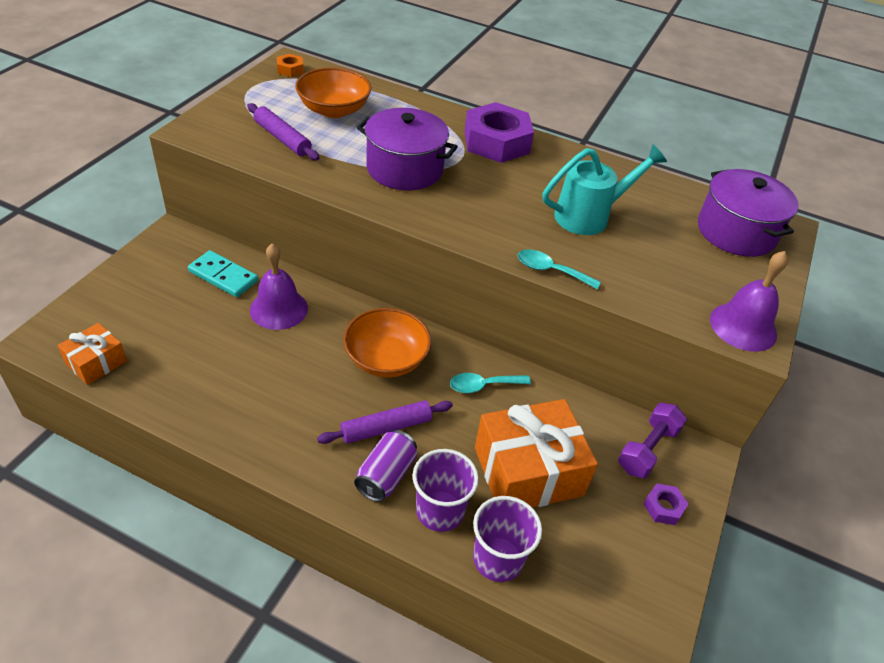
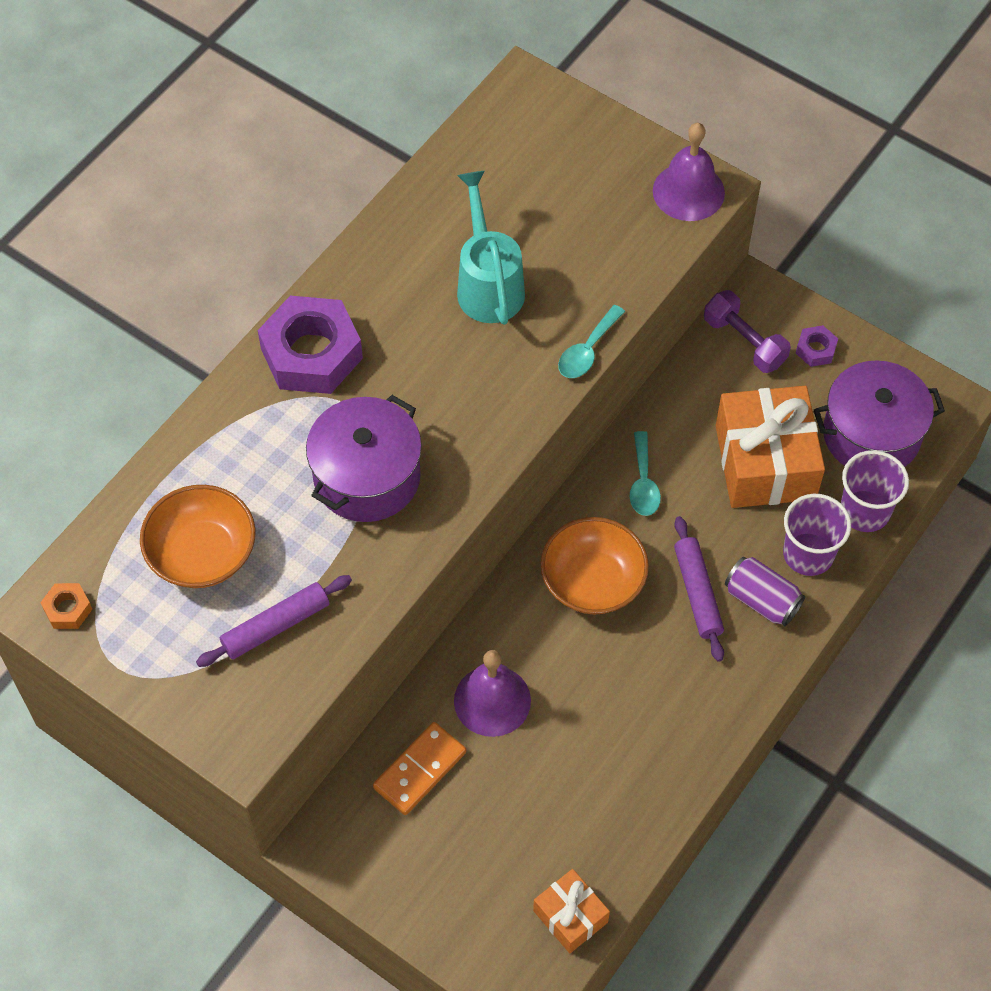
camera: 75 degrees left, 15 degrees up
(223, 276) = (420, 770): turquoise domino -> orange domino
(736, 232) = (531, 139): purple pot -> purple pot (871, 434)

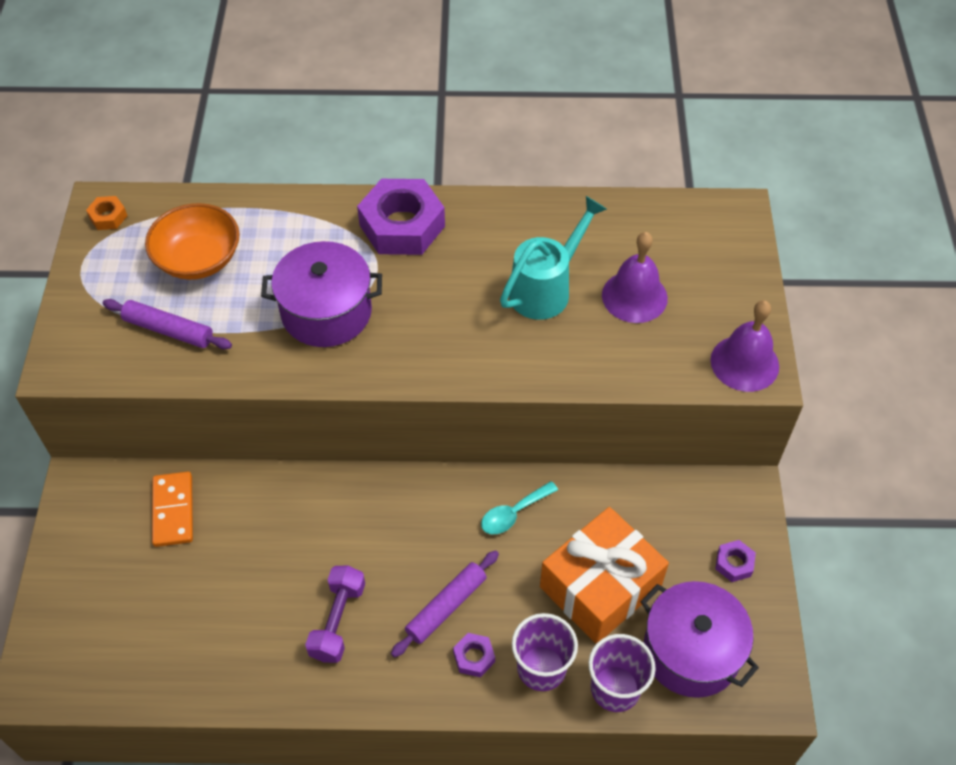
camera: 55 degrees right, 5 degrees down
(420, 770) = (173, 511): orange domino -> orange domino turned 75 degrees clockwise
(492, 700) = (258, 523): purple bell -> purple bell (634, 296)
(570, 916) = (111, 680): orange gift -> none
(587, 350) = (542, 380): turquoise spoon -> none
(593, 581) = (403, 529): orange bowl -> none
(744, 342) = (695, 509): purple dumbbell -> purple dumbbell (337, 621)
(762, 600) = (474, 657): purple can -> purple nut

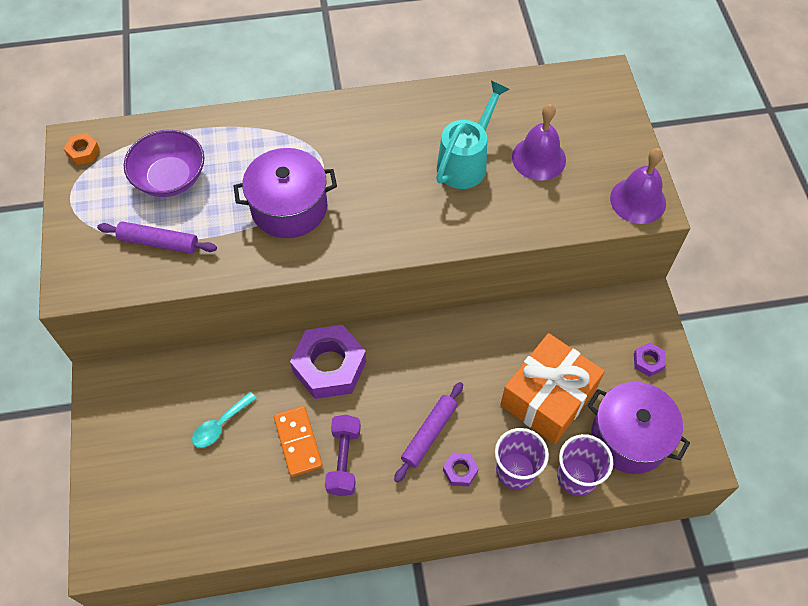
camera: 10 degrees left, 5 degrees up
(173, 511) = (187, 391): orange domino -> orange domino (298, 442)
(198, 259) = (170, 178): orange bowl -> purple bowl
(402, 225) = (336, 125): purple nut -> purple nut (329, 366)
(513, 513) = (466, 349): turquoise spoon -> turquoise spoon (220, 425)

